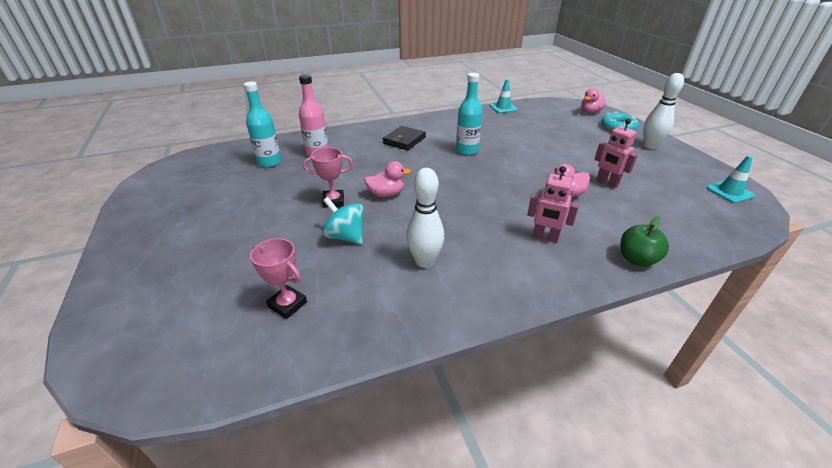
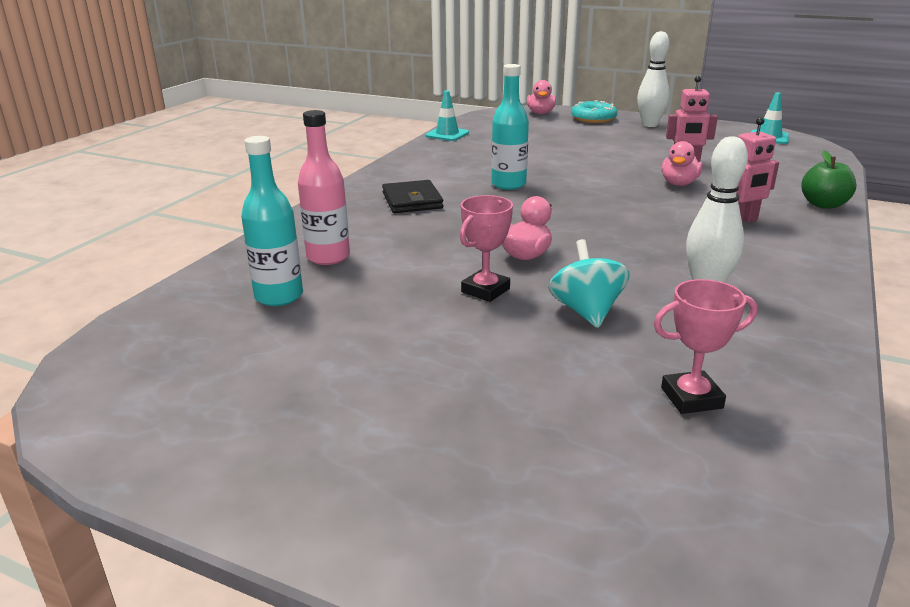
camera: 45 degrees left, 10 degrees down
(345, 236) = (586, 311): turquoise spinning top -> turquoise spinning top turned 90 degrees clockwise

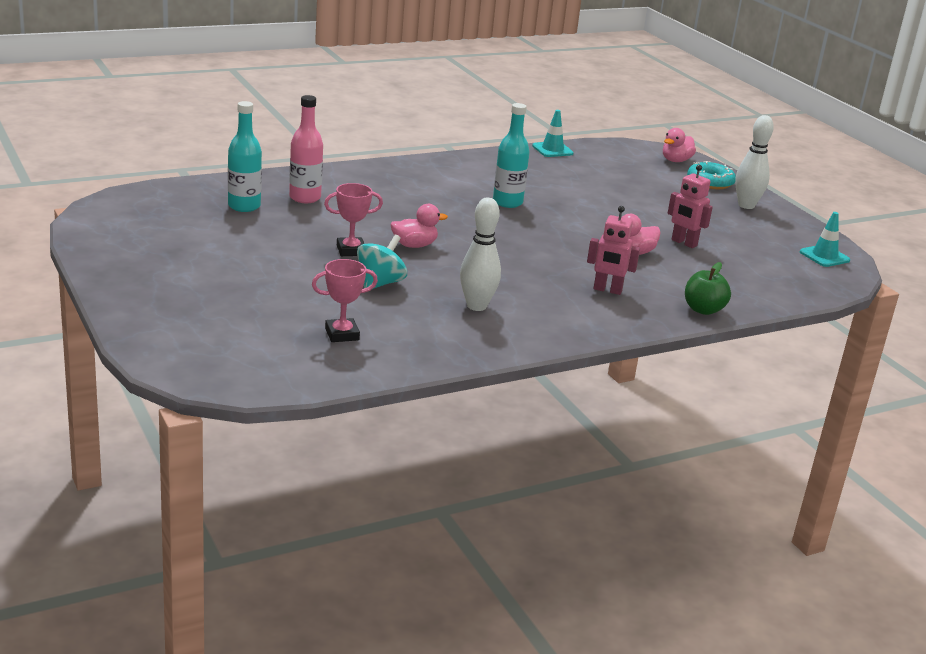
camera: 35 degrees right, 0 degrees up
(412, 201) = (419, 186): black wallet -> none
(691, 398) = (342, 334): pink trophy -> pink trophy turned 45 degrees counterclockwise

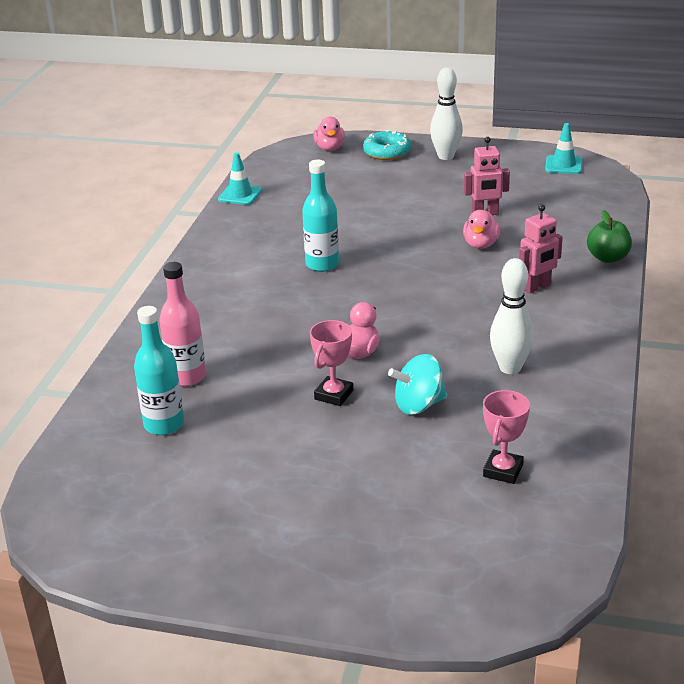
camera: 45 degrees left, 5 degrees up
(380, 283) = (418, 405): turquoise spinning top -> turquoise spinning top turned 90 degrees counterclockwise

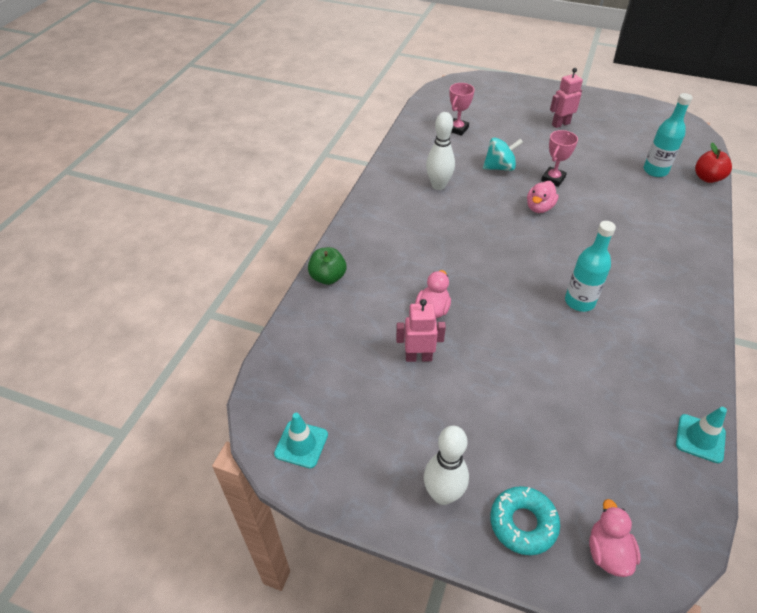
camera: 175 degrees left, 15 degrees up
(85, 420) = (707, 178): none -> red apple
(187, 377) = (655, 201): pink bottle -> none
(537, 287) = (398, 251): pink robot -> pink robot (560, 124)

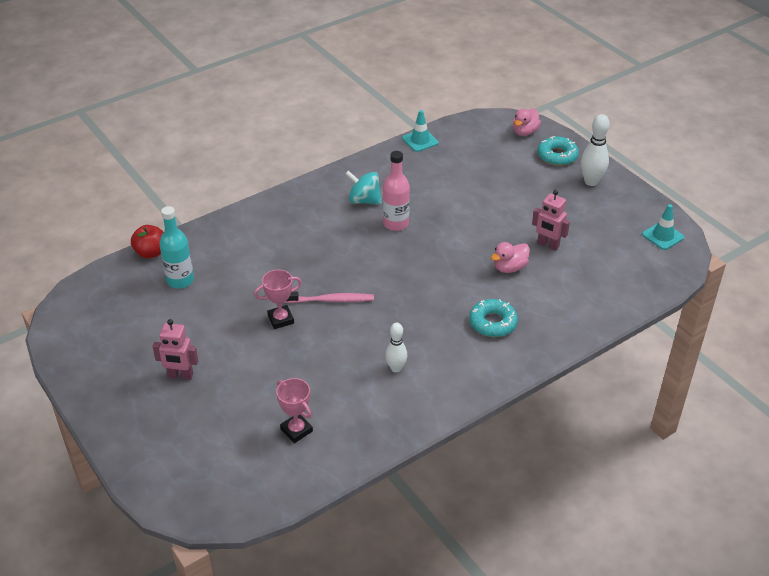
camera: 145 degrees left, 5 degrees down
(328, 277) = (576, 330): green apple -> none
(401, 250) = (492, 323): none -> turquoise donut
(438, 185) = (396, 368): white bowling pin -> white bowling pin, size x0.66
(457, 129) = (296, 430): pink trophy -> pink trophy turned 75 degrees clockwise
(499, 167) = (313, 357): turquoise spinning top -> turquoise spinning top (364, 200)
(539, 207) = (331, 300): pink duck -> pink toothbrush
(579, 302) = (396, 224): turquoise bottle -> pink bottle

